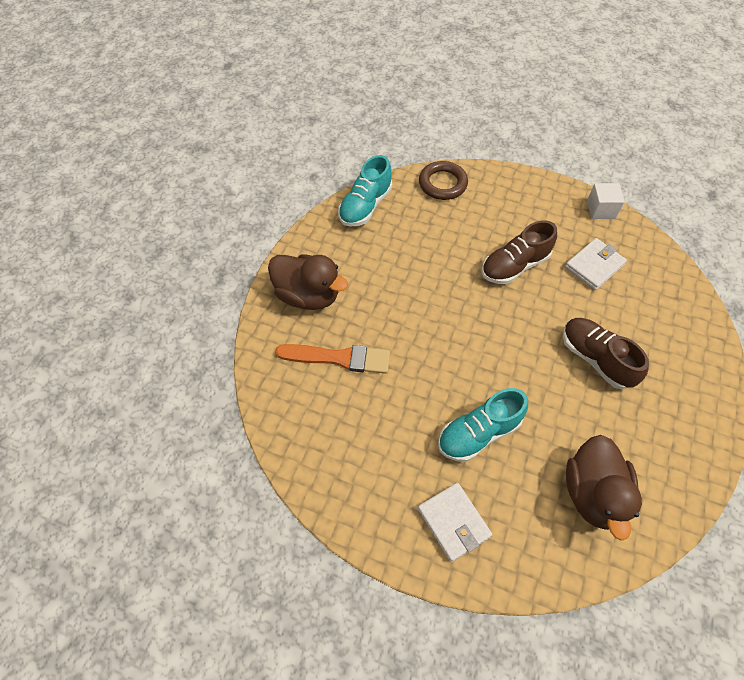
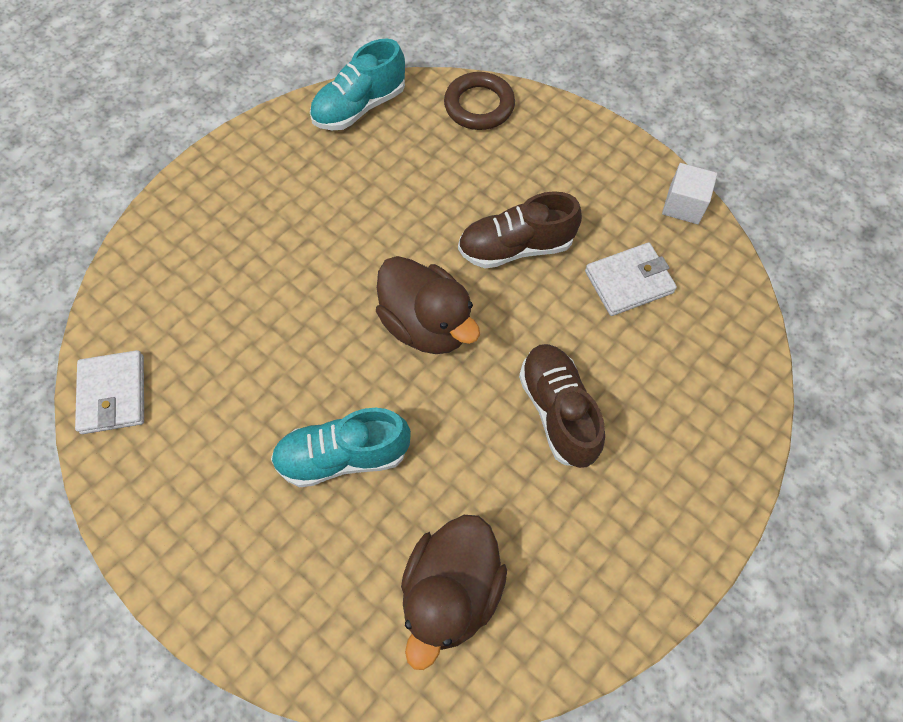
camera: 20 degrees right, 5 degrees up
(308, 295) = (224, 204): brown duck -> brown duck (427, 325)
(339, 358) = (219, 297): orange brush -> none
(453, 522) = (247, 559): white wallet -> white wallet (113, 394)

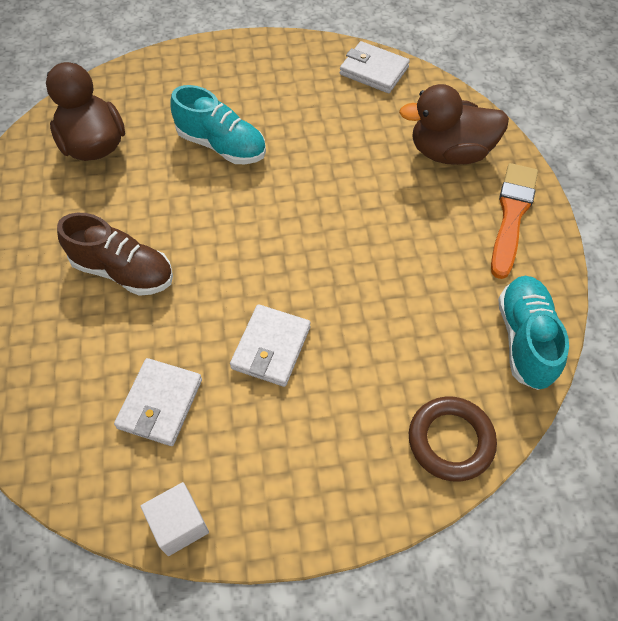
camera: 130 degrees right, 5 degrees down
(238, 173) = (512, 215): none -> orange brush
(343, 456) = (222, 145): turquoise shoe -> turquoise shoe turned 90 degrees clockwise
(427, 325) = (264, 243): brown duck -> brown duck (450, 152)
(515, 247) = (271, 347): brown shoe -> white wallet

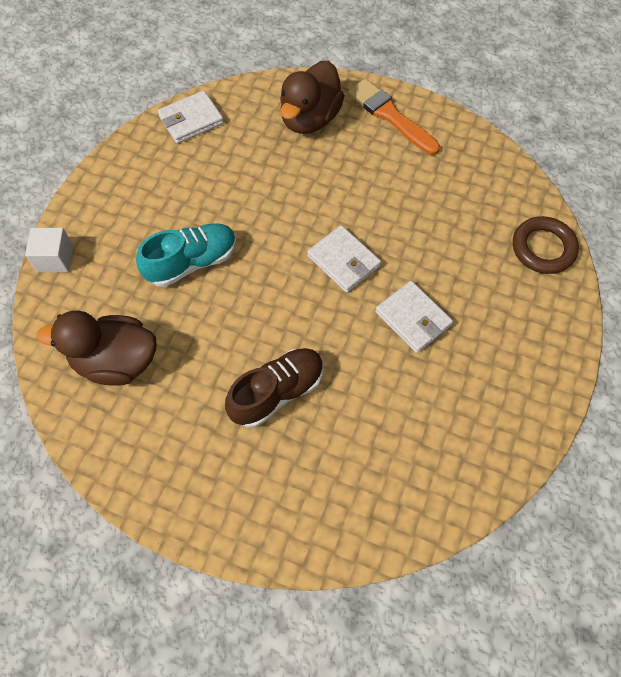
camera: 60 degrees left, 5 degrees up
(160, 404) = (419, 415): white wallet -> white wallet (343, 261)
(179, 524) = (524, 443): white cube -> white cube (55, 258)
(525, 339) = (492, 166): turquoise shoe -> none

